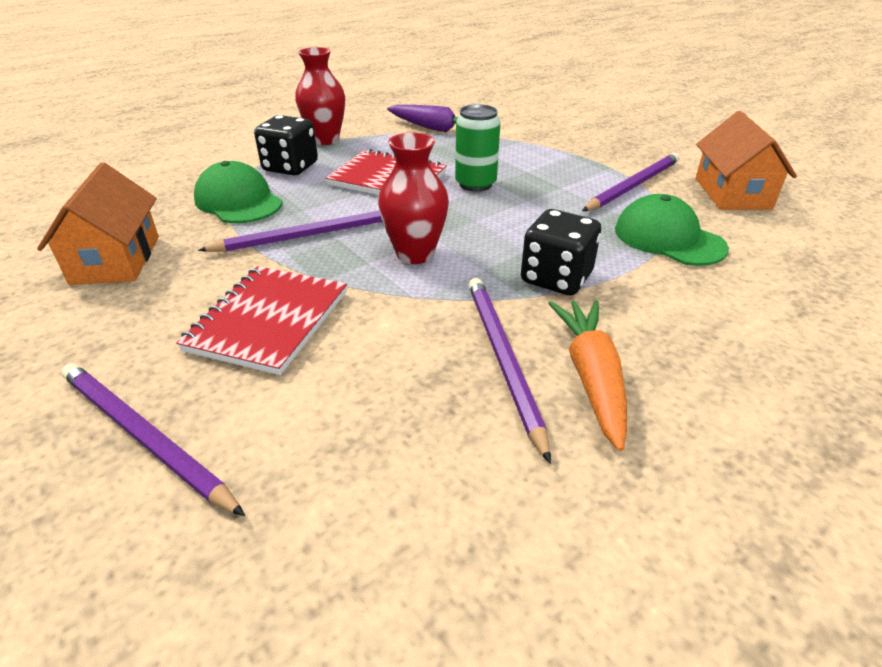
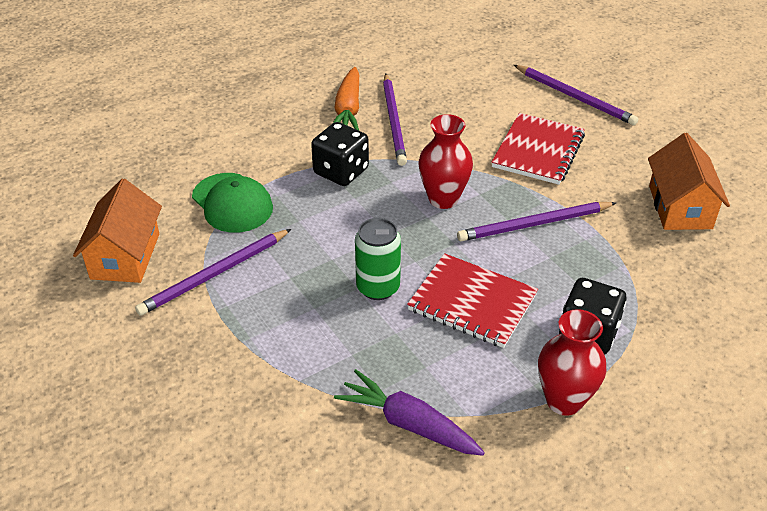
camera: 175 degrees left, 5 degrees up
(238, 201) = (618, 274): green cap -> none

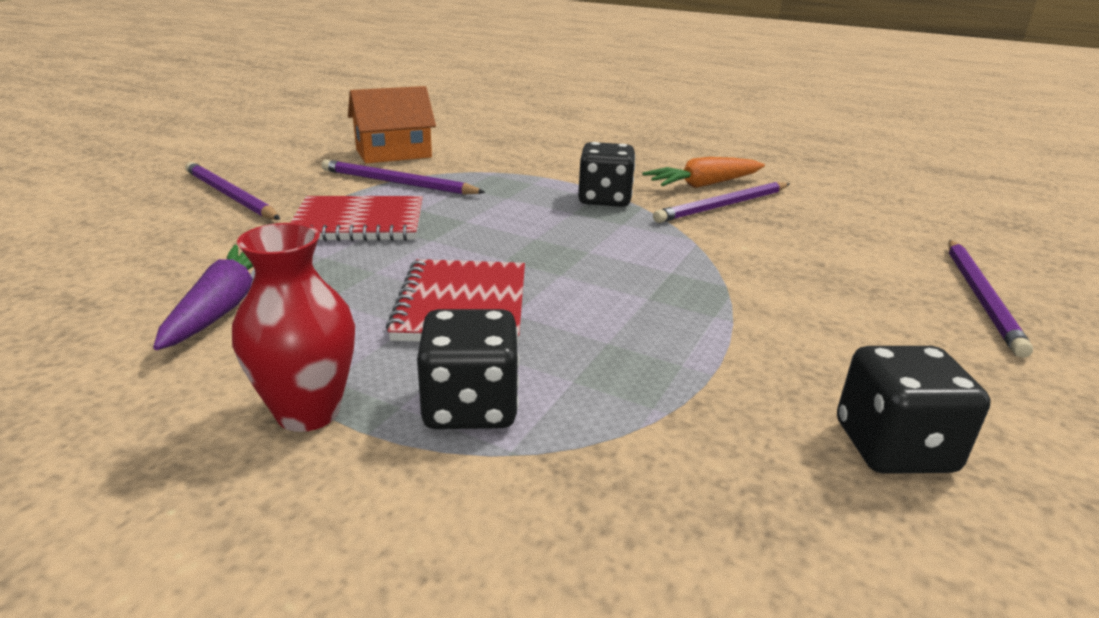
camera: 60 degrees right, 15 degrees down
(232, 203) = (500, 171): green cap -> none
(378, 287) = (441, 249): green can -> none
(443, 199) = (631, 253): red vase -> none
(534, 224) = (661, 318): purple pencil -> purple pencil (230, 195)
(538, 151) = (815, 293): red notebook -> red notebook (359, 223)
(680, 207) = (893, 447): orange house -> black dice

